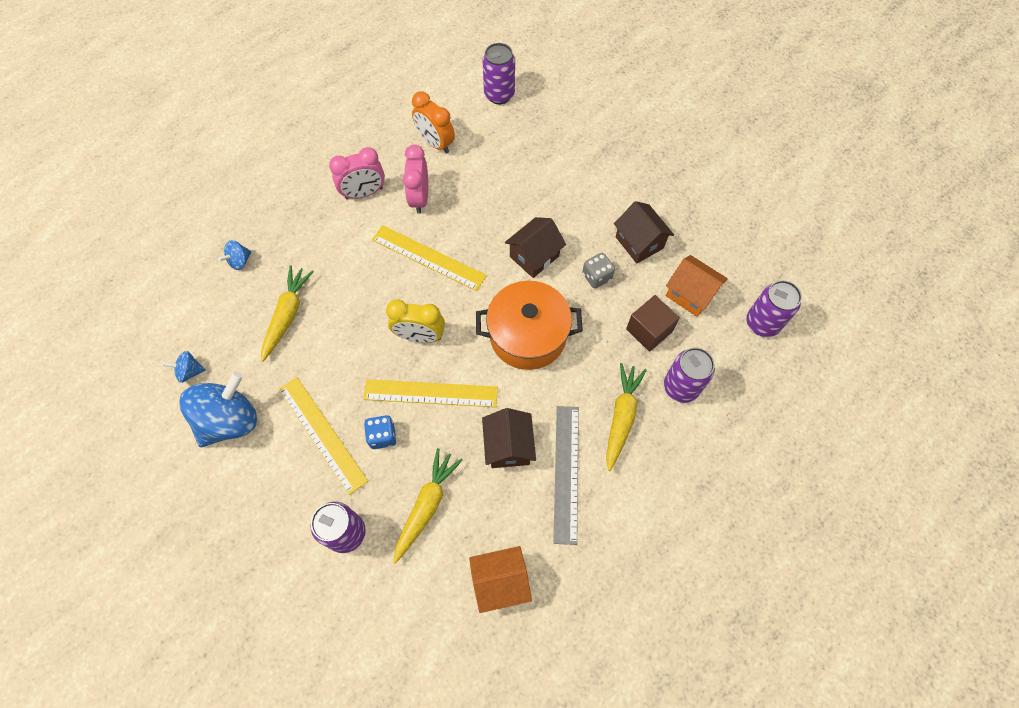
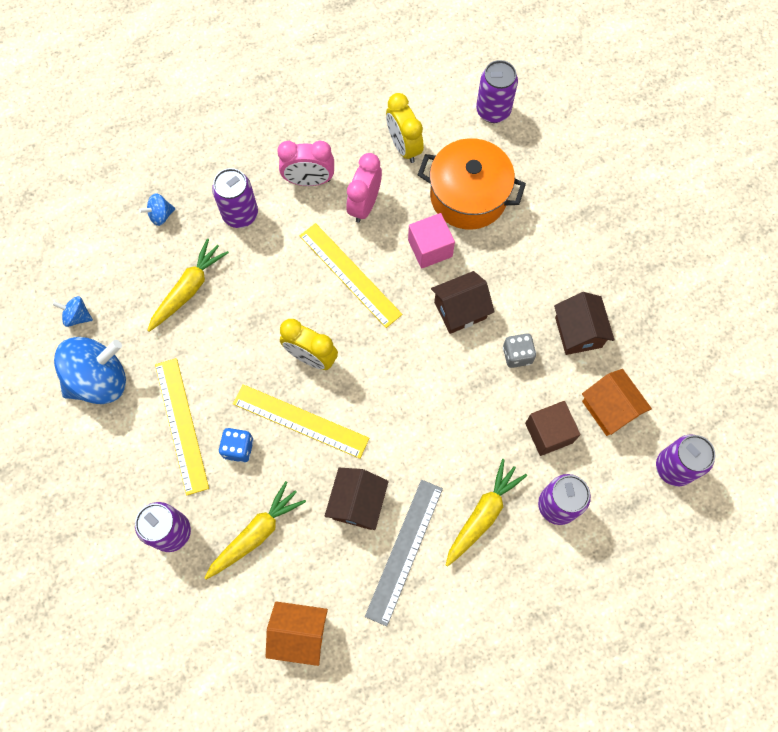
camera: 20 degrees right, 5 degrees up
(312, 238) = (240, 214): none -> purple can
(435, 143) = (404, 147): orange clock -> yellow clock
(489, 215) = (430, 248): none -> pink cube
(528, 335) = (420, 394): orange pot -> orange pot (468, 196)

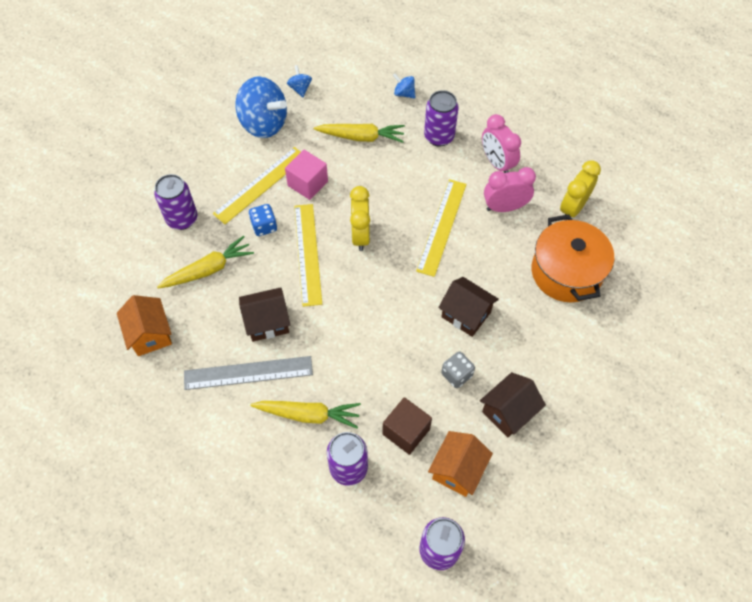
camera: 60 degrees right, 10 degrees down
(256, 533) = (208, 269): yellow carrot -> yellow carrot turned 45 degrees counterclockwise
(430, 248) = (502, 268): pink cube -> pink cube (307, 183)
(493, 111) = (654, 252): purple can -> none

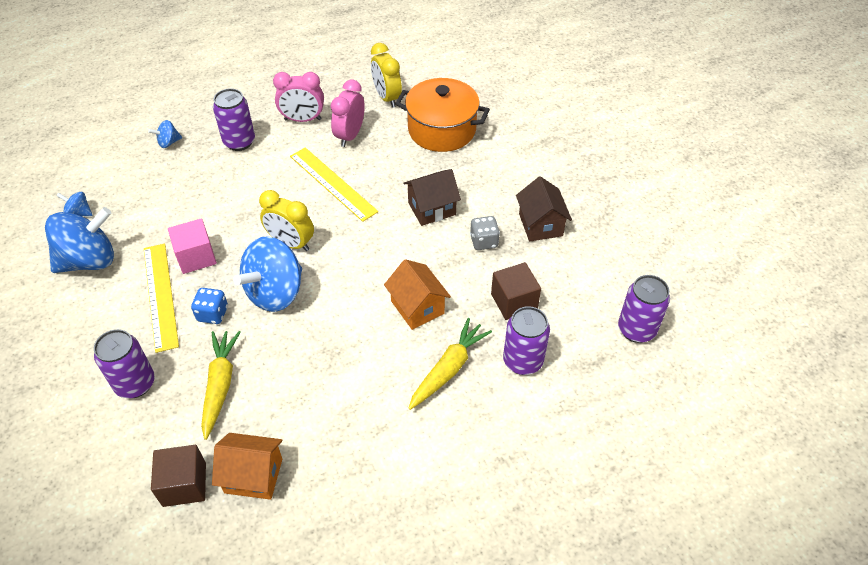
camera: 60 degrees left, 10 degrees down
(124, 297) = (184, 484): none -> brown cube
(248, 373) = (368, 400): grey ruler -> none
(267, 322) = (324, 359): brown house -> none
(307, 254) = (275, 292): yellow ruler -> blue spinning top
(361, 137) = (184, 194): yellow carrot -> none
(457, 470) = (572, 282): orange house -> orange house (417, 307)

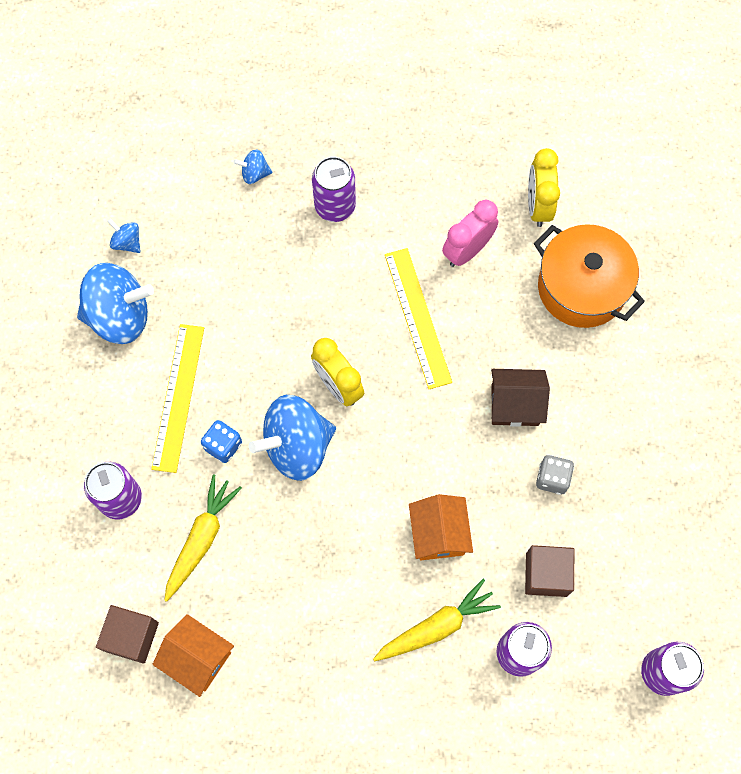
camera: 25 degrees right, 20 degrees up
(196, 257) = (231, 360): pink cube -> none
(303, 119) = (421, 200): pink clock -> none
(540, 225) = (629, 483): brown house -> none

